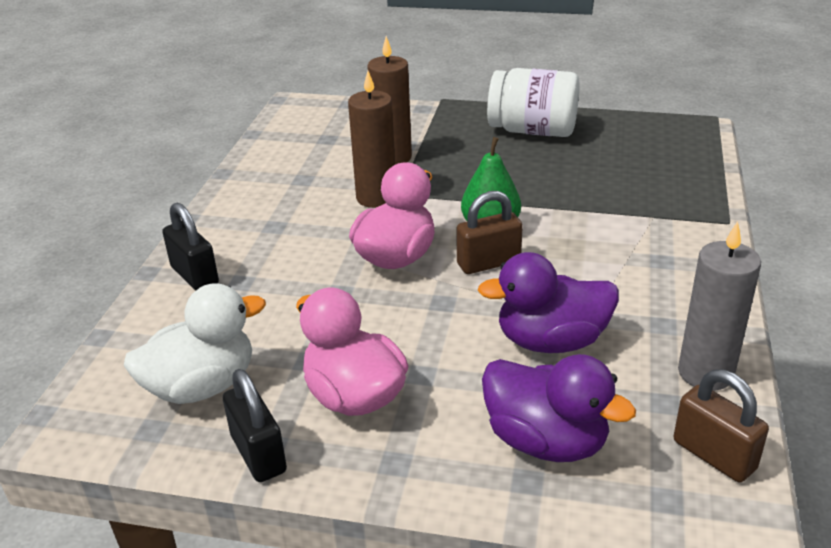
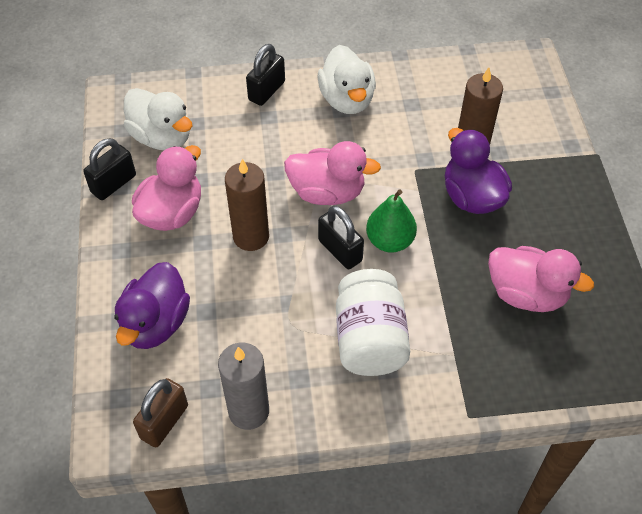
camera: 70 degrees right, 20 degrees up
(262, 218) = (347, 100): none -> white duck
(376, 197) = (403, 157): brown candle -> brown candle (251, 236)
(488, 263) = (340, 250): brown padlock -> black padlock
(533, 131) = (569, 237): white jar -> white jar (369, 339)
(551, 341) = (257, 308): purple duck -> purple duck (471, 197)
(590, 164) = (526, 294): none -> pink duck

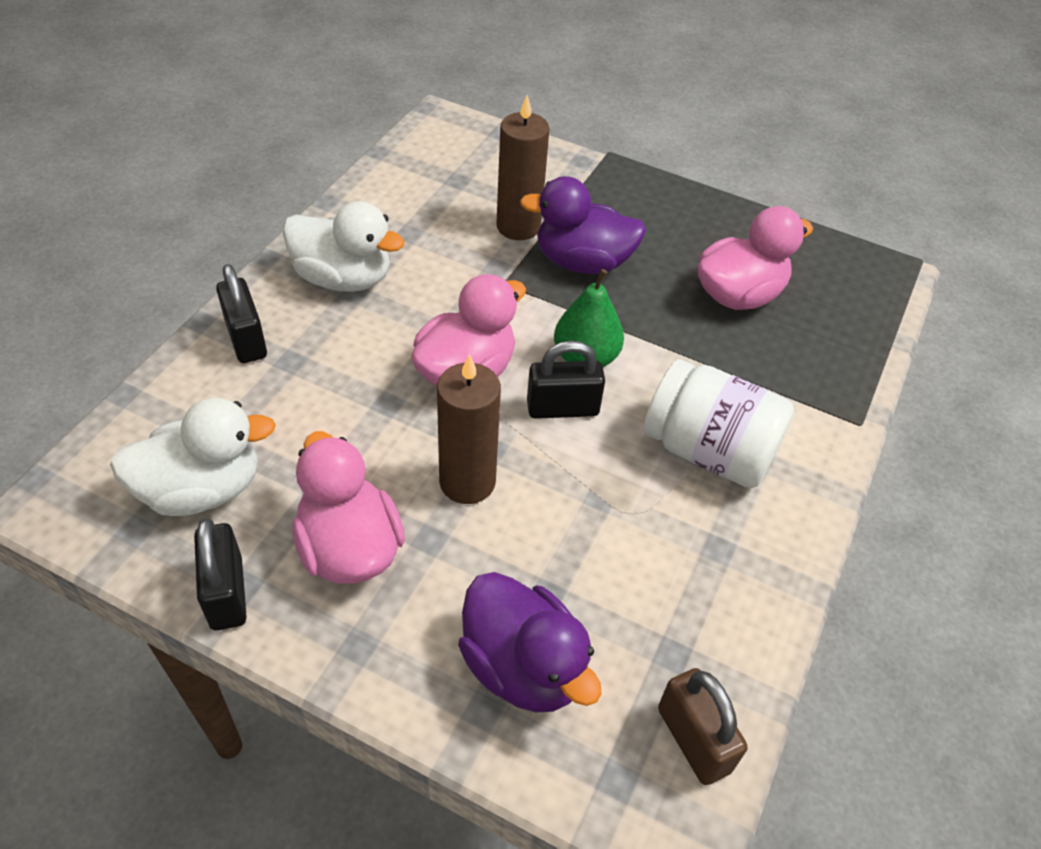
camera: 60 degrees left, 5 degrees down
(248, 411) = (735, 628): grey candle -> none

